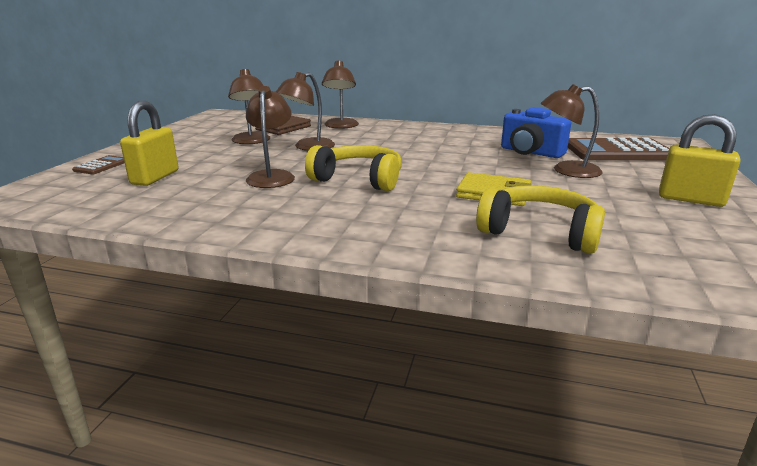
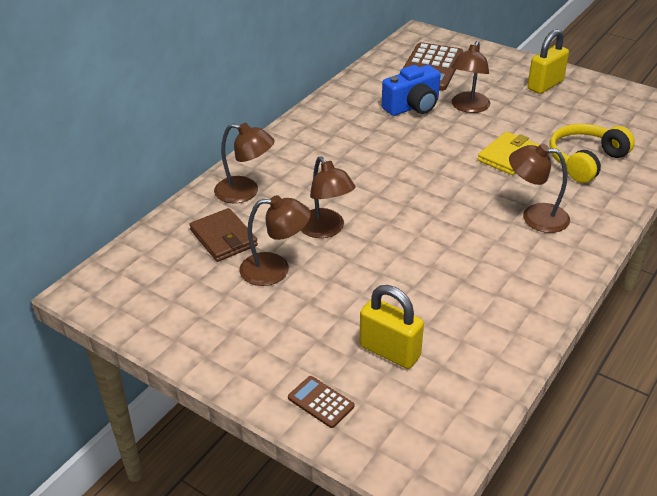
camera: 70 degrees left, 15 degrees up
(272, 176) = (419, 266): brown lamp -> brown lamp (535, 216)
(358, 179) = (450, 215): yellow headphones -> none

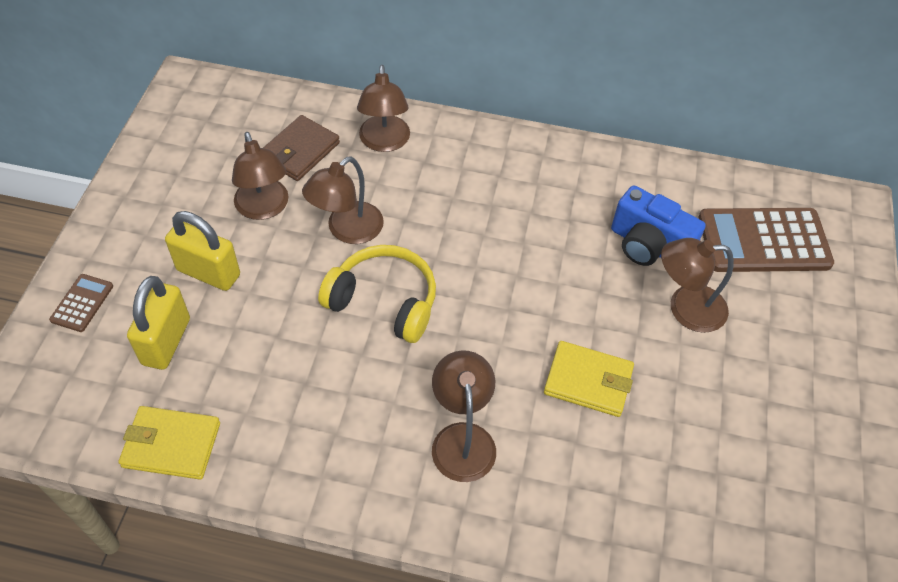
camera: 65 degrees right, 15 degrees up
(494, 363) = (171, 445): none -> yellow wallet
(545, 85) = (811, 393): yellow padlock -> yellow padlock (208, 272)
(585, 161) = (628, 482): yellow headphones -> yellow headphones (384, 302)

